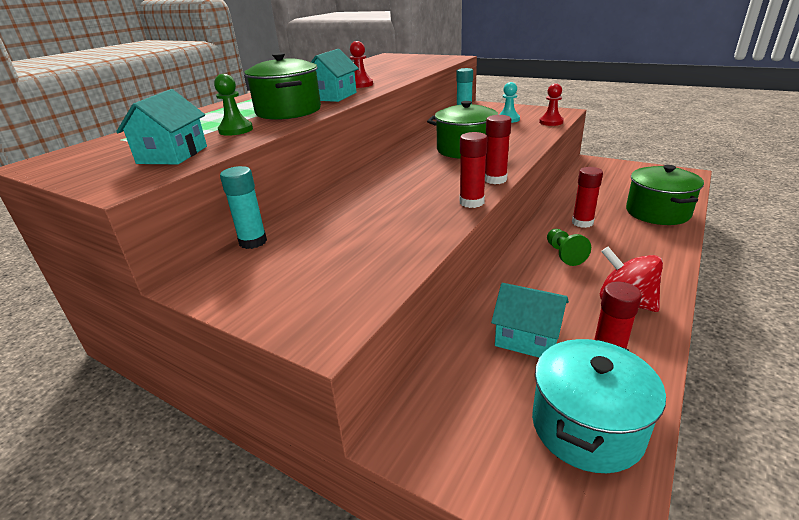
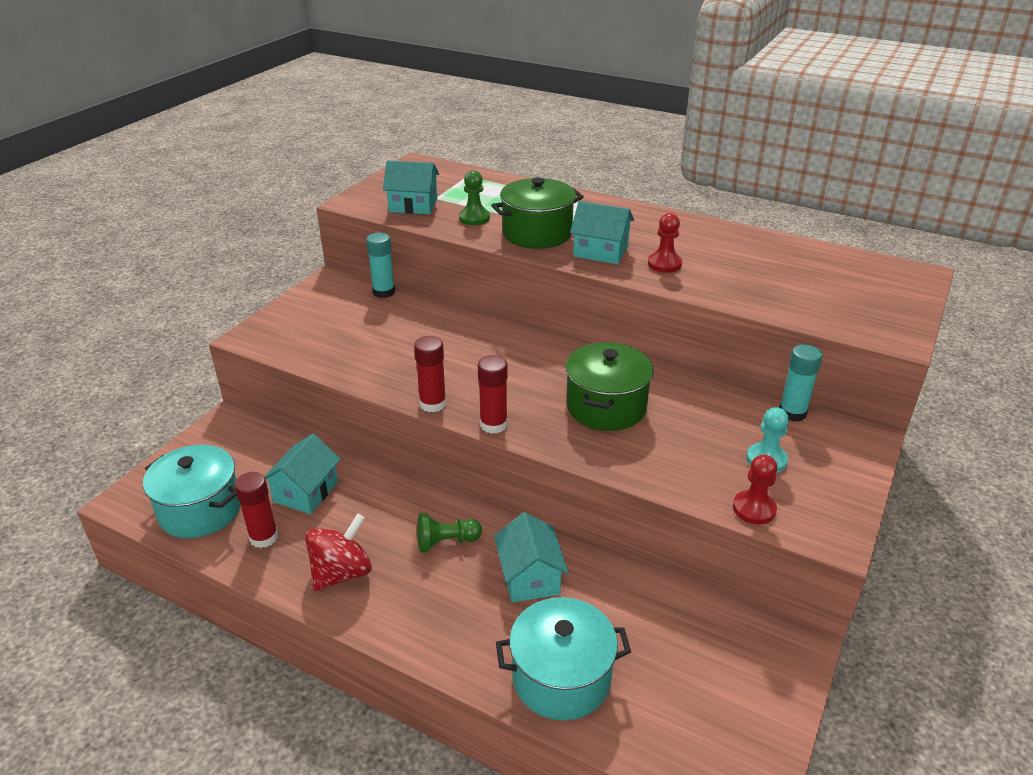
camera: 85 degrees right, 5 degrees up
(582, 223) = (529, 577): red glue stick -> turquoise house
(657, 212) = (561, 678): green pot -> turquoise pot

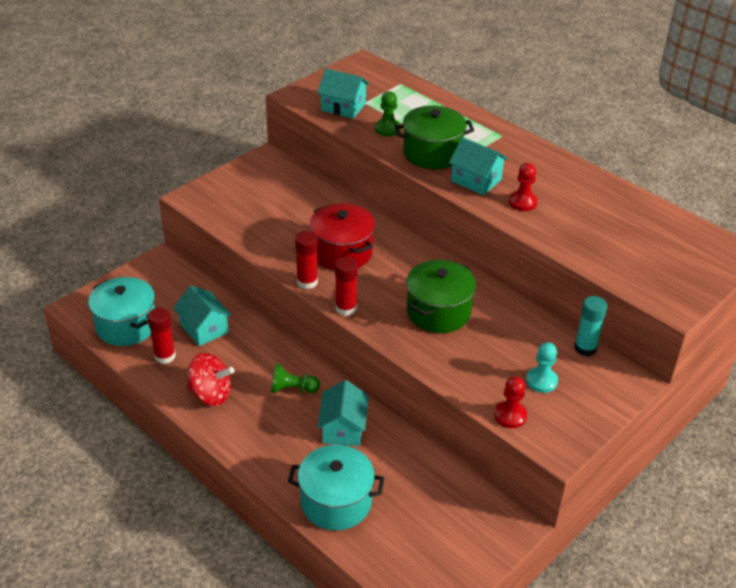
camera: 15 degrees right, 5 degrees up
(306, 492) = (204, 328): turquoise house -> turquoise house turned 75 degrees counterclockwise
(341, 573) = (211, 394): red spinning top -> red spinning top turned 45 degrees clockwise
(384, 292) = (305, 176): turquoise glue stick -> none
(461, 363) = (342, 252): none -> red pot

